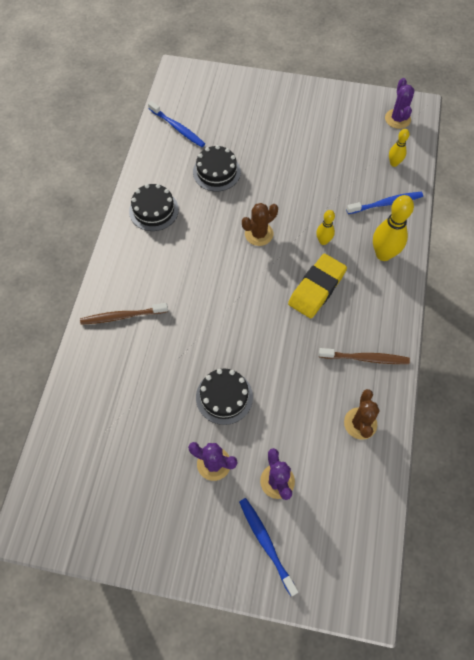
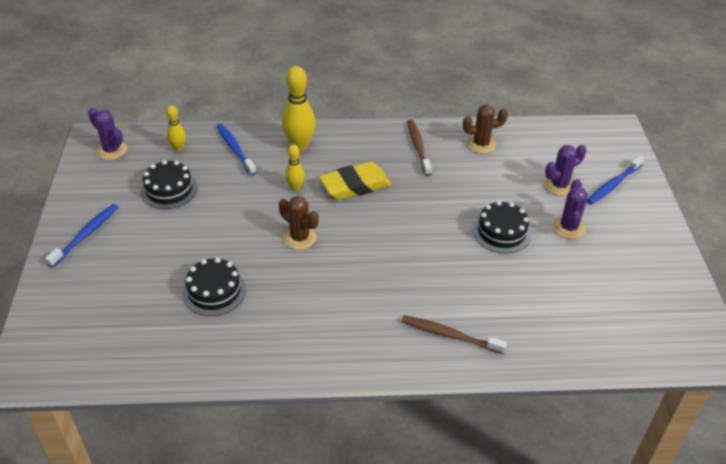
camera: 105 degrees left, 20 degrees down
(122, 316) = (450, 335): brown toothbrush -> brown toothbrush turned 135 degrees clockwise
(154, 210) = (289, 341): black cake -> black cake (169, 190)
(177, 128) = (141, 348): blue toothbrush -> blue toothbrush (86, 235)
(317, 288) = (355, 185): yellow eraser -> yellow eraser turned 45 degrees counterclockwise
(397, 119) = (112, 150): purple cactus -> purple cactus turned 60 degrees clockwise

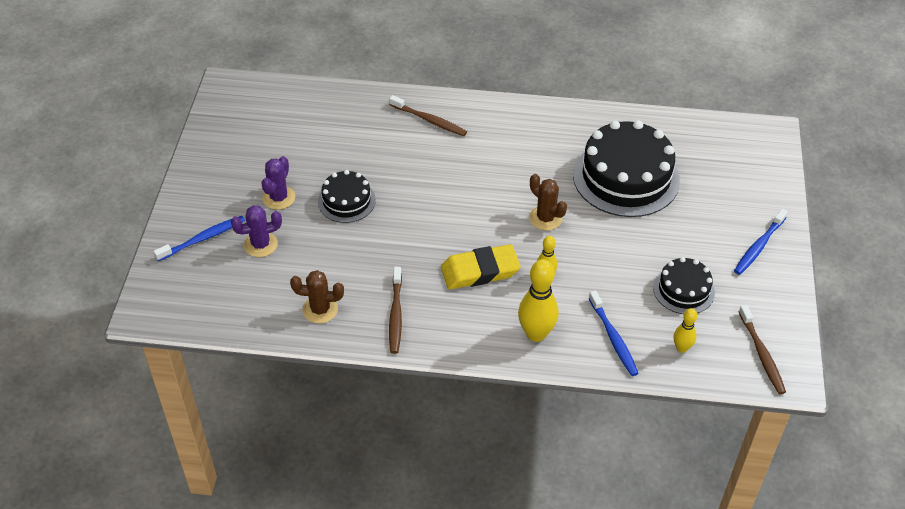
camera: 170 degrees left, 5 degrees up
(112, 150) = (762, 354): purple cactus -> brown toothbrush
(214, 291) = (626, 177): black cake -> black cake, size x1.88

